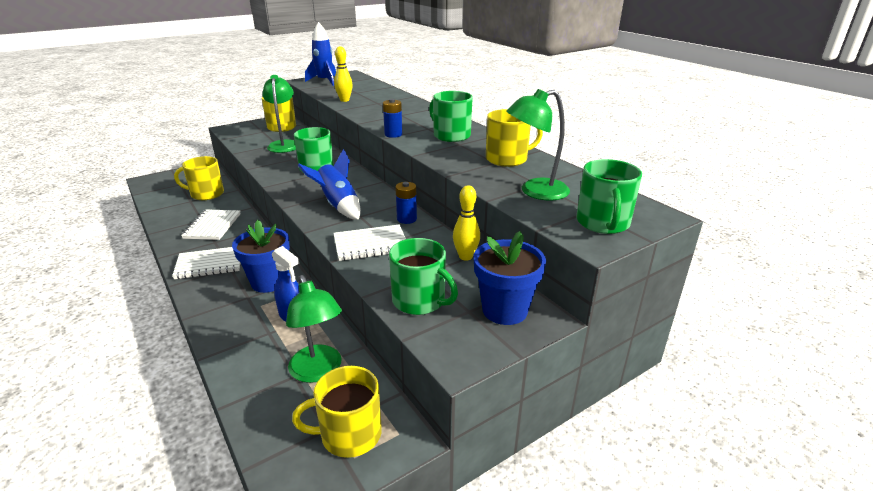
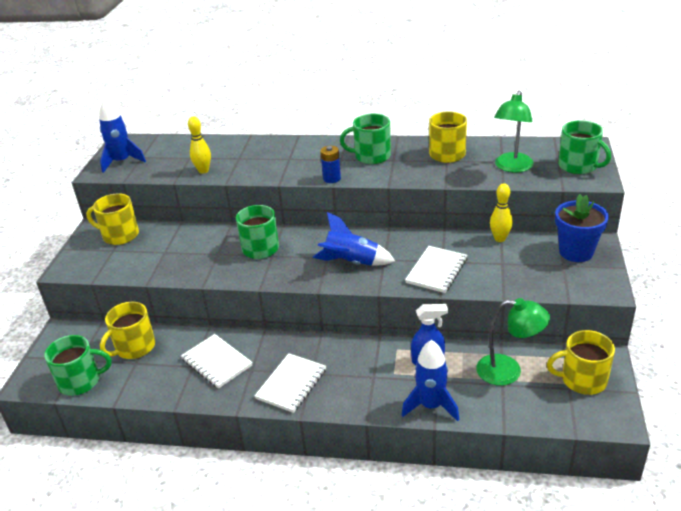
camera: 45 degrees left, 5 degrees up
(229, 344) = (431, 406): none -> blue rocket
(269, 282) = (364, 358): blue flower pot -> none
(284, 144) = (172, 248): green lamp -> none
(349, 434) = (582, 380): yellow mug -> yellow mug turned 60 degrees clockwise
(406, 219) = (417, 240): blue battery -> none
(420, 300) = (533, 279): green mug -> green mug (80, 381)

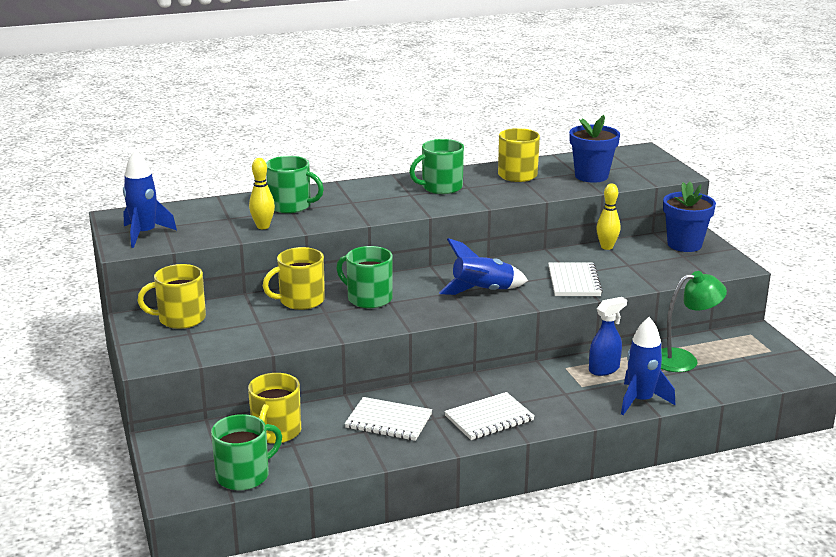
camera: 30 degrees left, 10 degrees down
(291, 384) = (489, 418): white notebook -> white notebook turned 60 degrees clockwise
(332, 178) = (421, 211): blue battery -> none
(512, 167) = (591, 176): green lamp -> blue flower pot
(578, 166) = (650, 166): green mug -> green mug (291, 206)
(582, 380) = (751, 351): yellow mug -> yellow mug (300, 300)

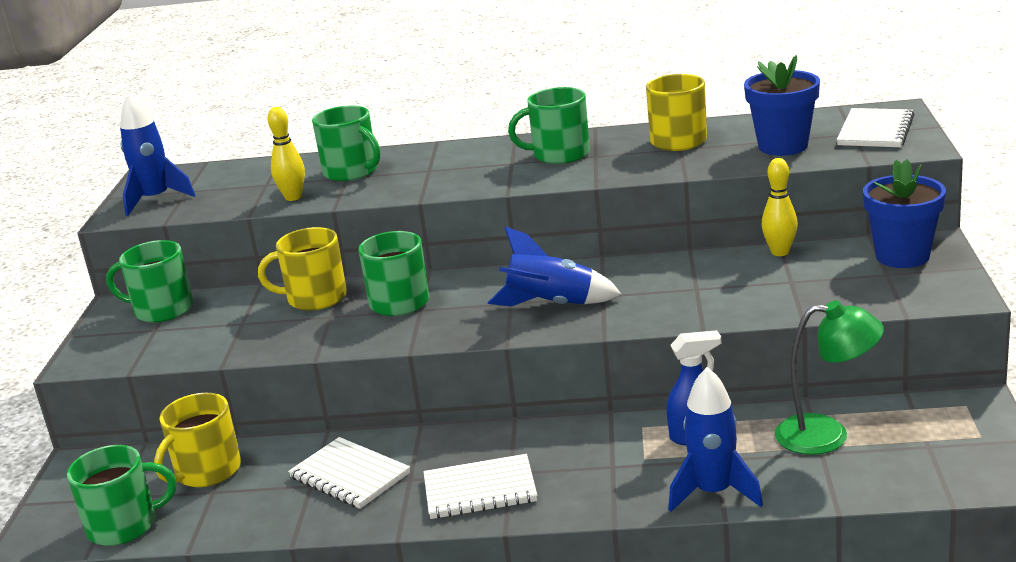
camera: 25 degrees right, 0 degrees up
(180, 319) = (162, 310): yellow mug -> green mug
(574, 281) = (690, 301): white notebook -> white notebook (875, 131)

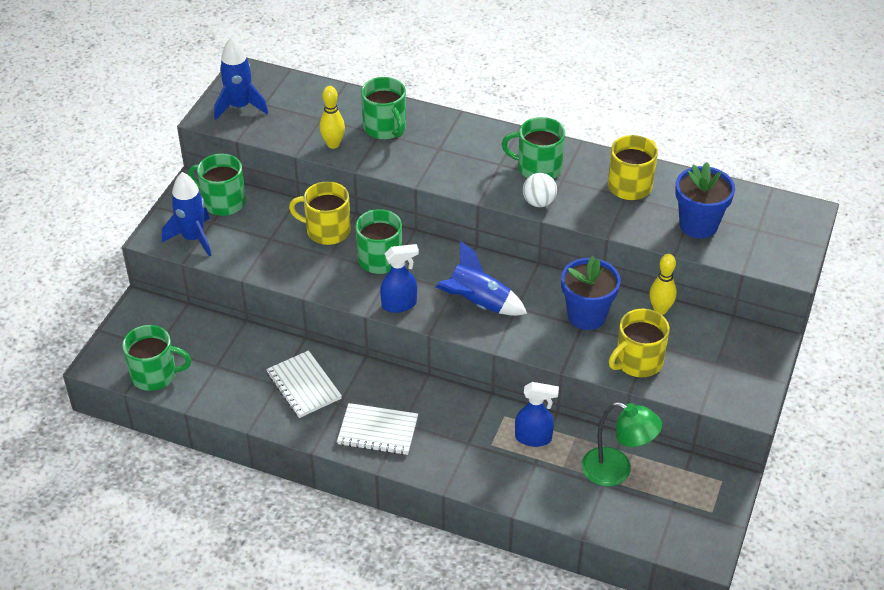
camera: 15 degrees right, 20 degrees up
(207, 471) = (218, 346): yellow mug -> yellow mug (638, 361)
(449, 332) = (399, 304): none -> blue spray bottle
(581, 176) = (539, 202): none -> white ball
(713, 492) = (518, 491): blue rocket -> blue rocket (193, 238)
(875, 131) = (775, 233): white notebook -> none
(902, 256) = (740, 349): blue flower pot -> blue flower pot (586, 316)

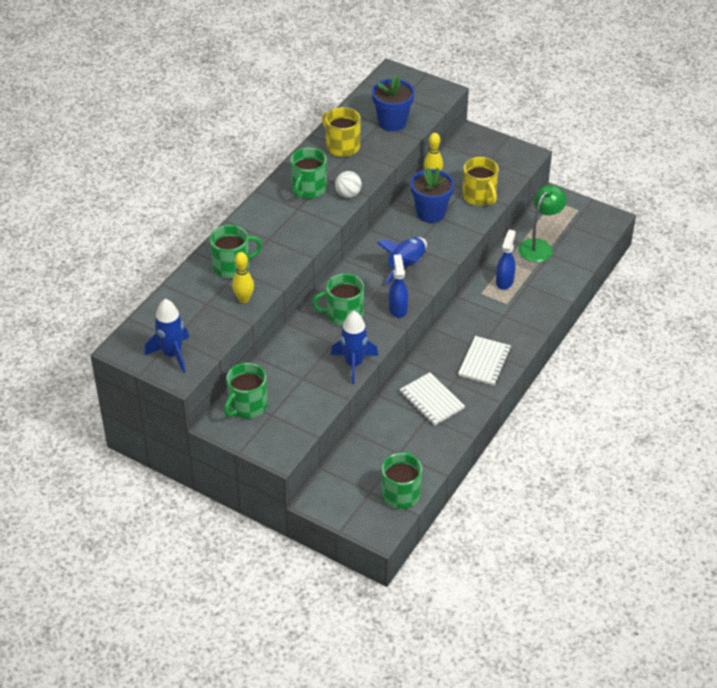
camera: 80 degrees left, 0 degrees up
(193, 238) = (289, 428): blue rocket -> blue rocket (354, 364)
(303, 386) = (431, 400): white notebook -> white notebook turned 75 degrees clockwise
(327, 230) = (303, 342): yellow mug -> none

